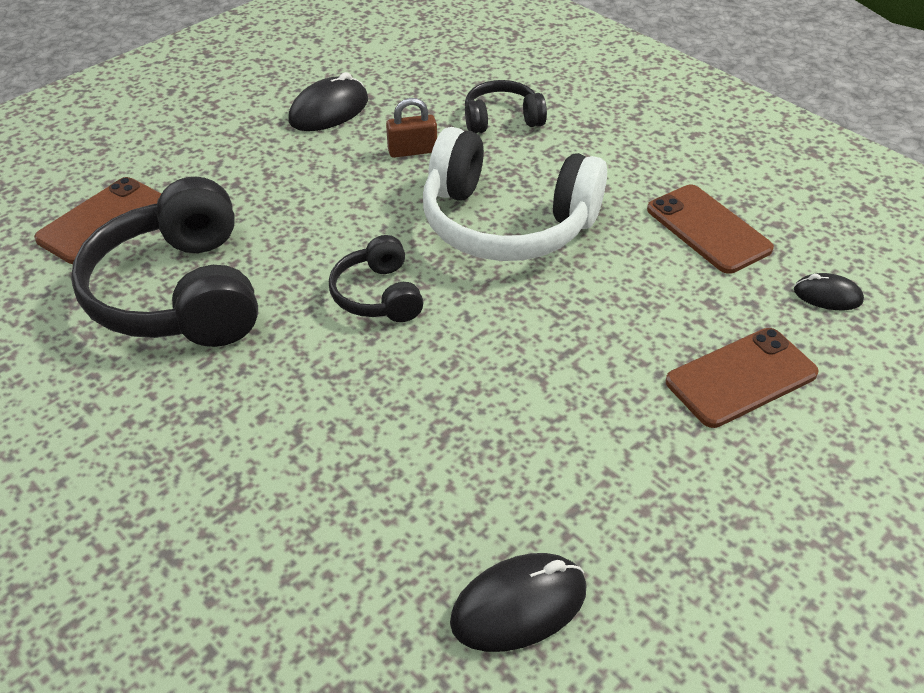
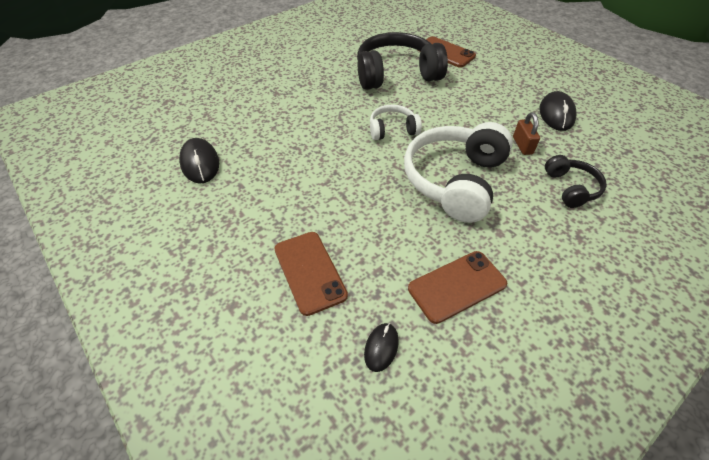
camera: 95 degrees right, 5 degrees up
(329, 111) = (556, 114): black mouse -> black mouse turned 45 degrees clockwise
(378, 295) = (392, 130): black headphones -> white headphones

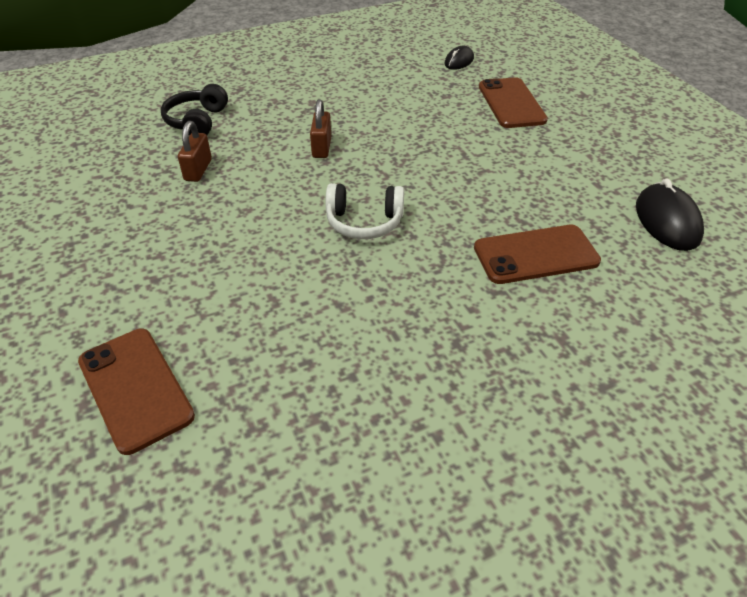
camera: 165 degrees left, 5 degrees down
(396, 74) = (292, 340): black headphones -> none
(454, 180) = (321, 147): white headphones -> brown padlock
(457, 286) = (380, 78): brown phone -> brown phone (536, 255)
(556, 114) = (96, 202): black mouse -> none

